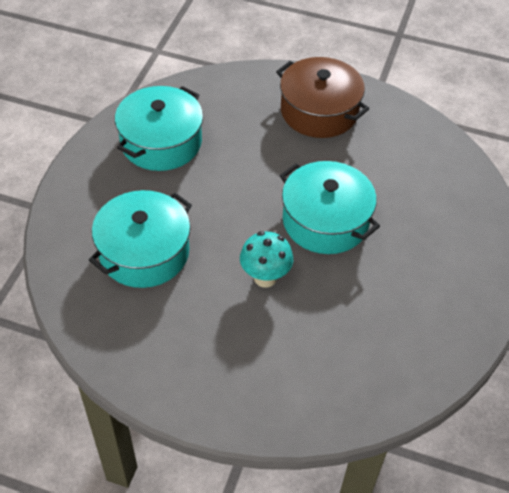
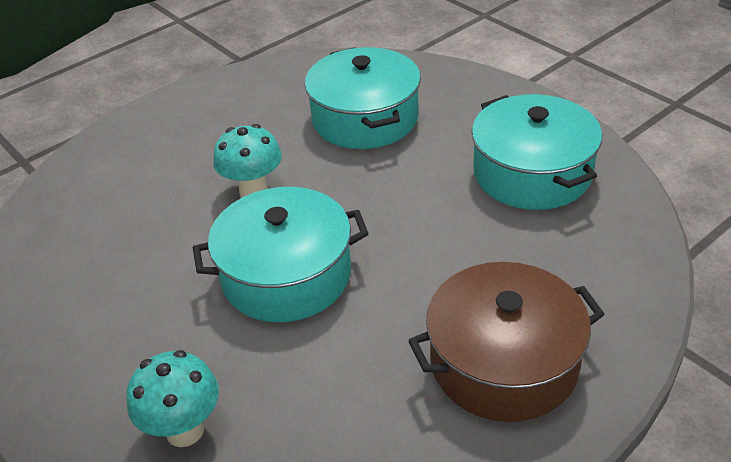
camera: 125 degrees right, 10 degrees down
(450, 210) = (185, 430): none -> turquoise mushroom

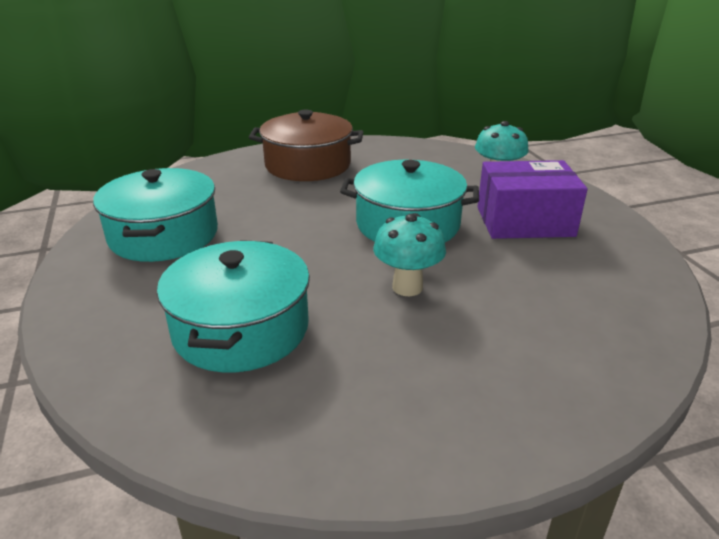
camera: 160 degrees left, 10 degrees down
(141, 330) = (524, 221): none -> purple box

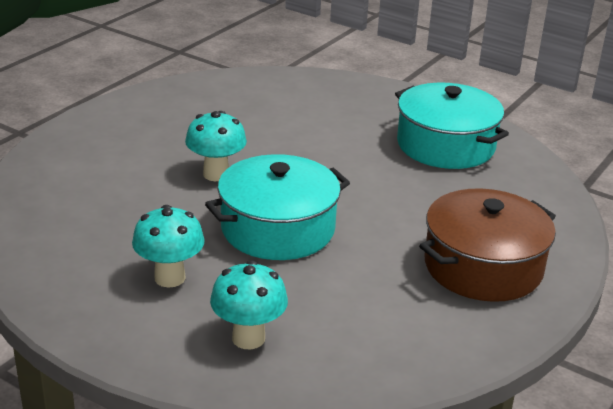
camera: 140 degrees right, 0 degrees up
(241, 329) = (287, 116): turquoise pot -> none
(524, 221) = (170, 278): purple box -> turquoise mushroom

